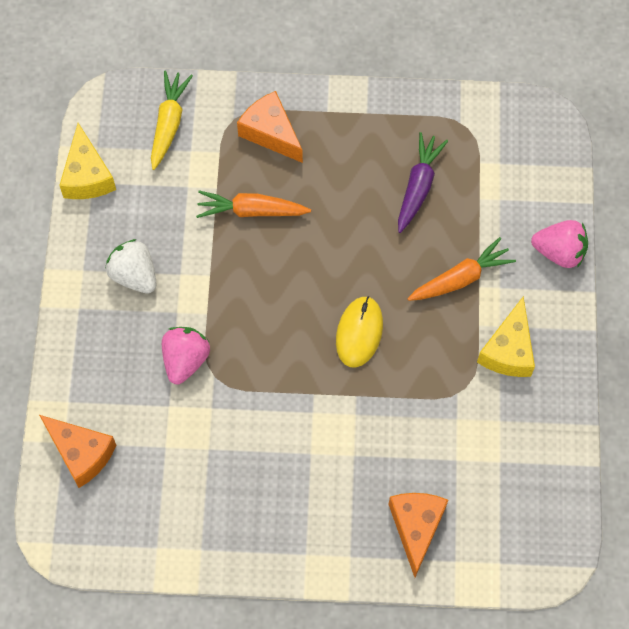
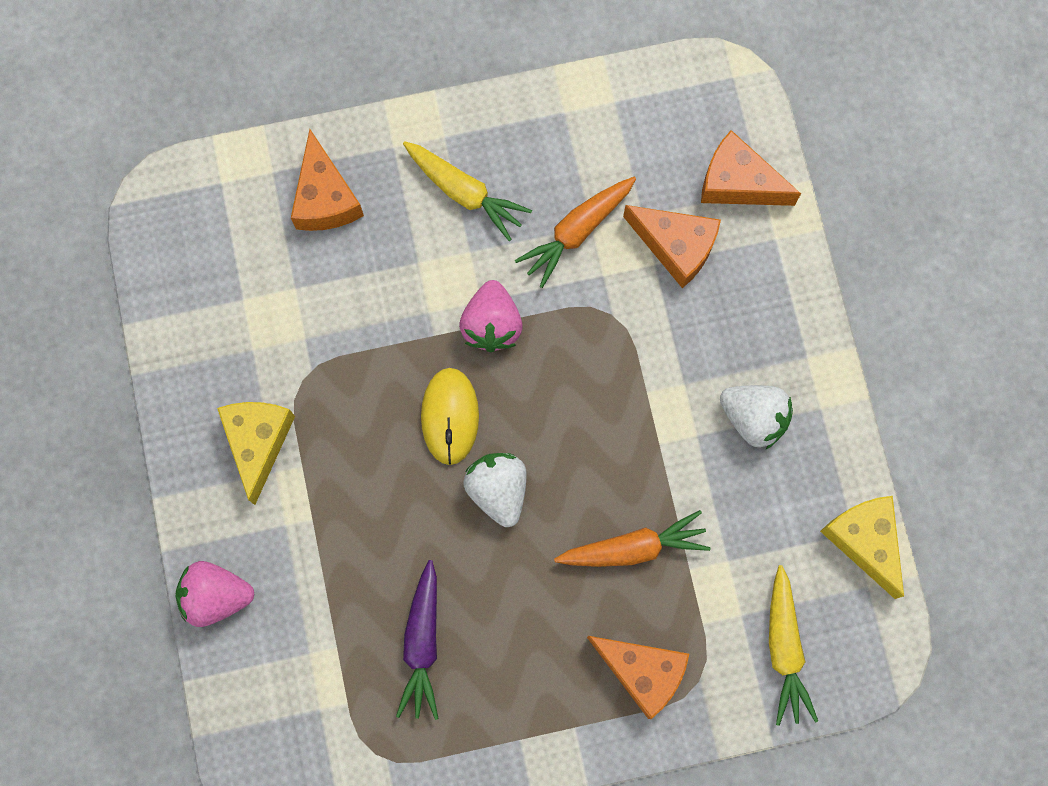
camera: 165 degrees right, 10 degrees up
(147, 415) = (676, 246): none -> orange cheese
(185, 360) = (653, 325): pink strawberry -> pink strawberry (491, 325)
(301, 502) = (464, 193): none -> yellow carrot
(337, 272) = (498, 490): none -> white strawberry
(461, 278) = (338, 524): orange carrot -> orange carrot (576, 231)

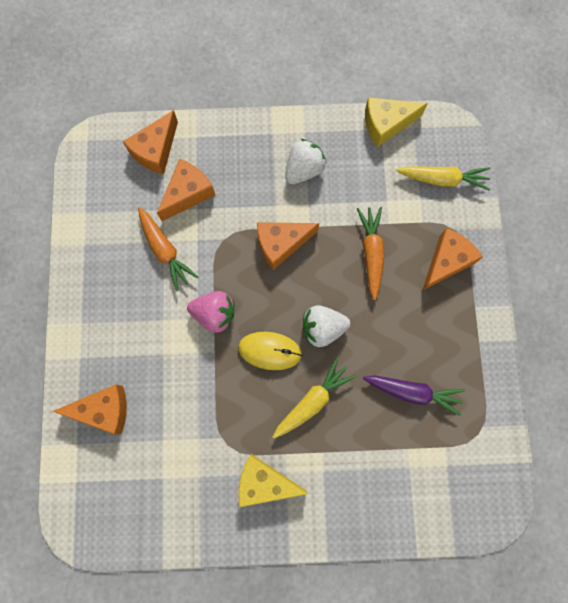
camera: 80 degrees left, 0 degrees up
(216, 596) = (363, 526): pink strawberry -> none
(464, 193) = (122, 316): yellow carrot -> yellow carrot (312, 401)
(621, 404) = (281, 244): none -> orange cheese

